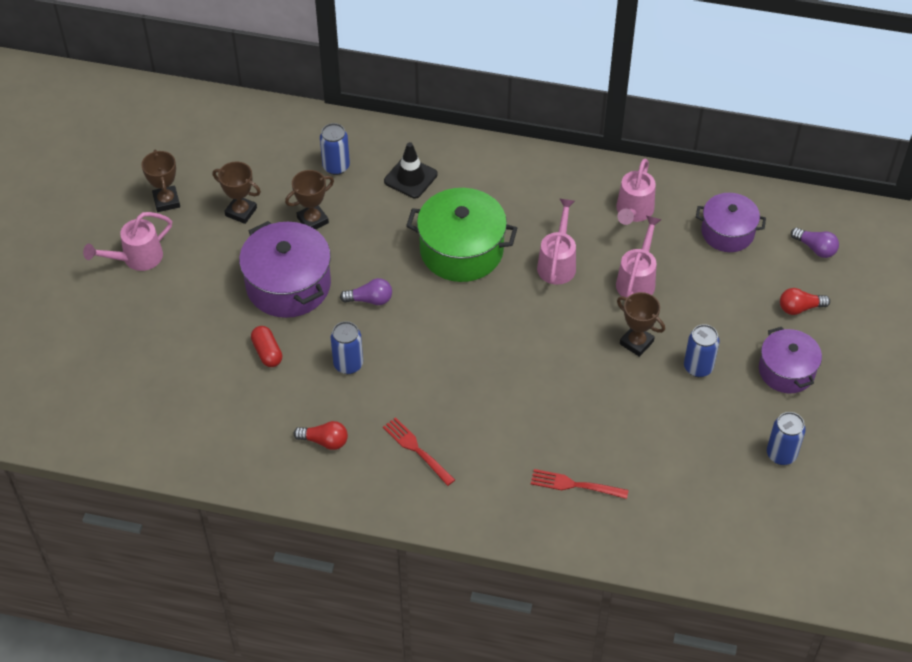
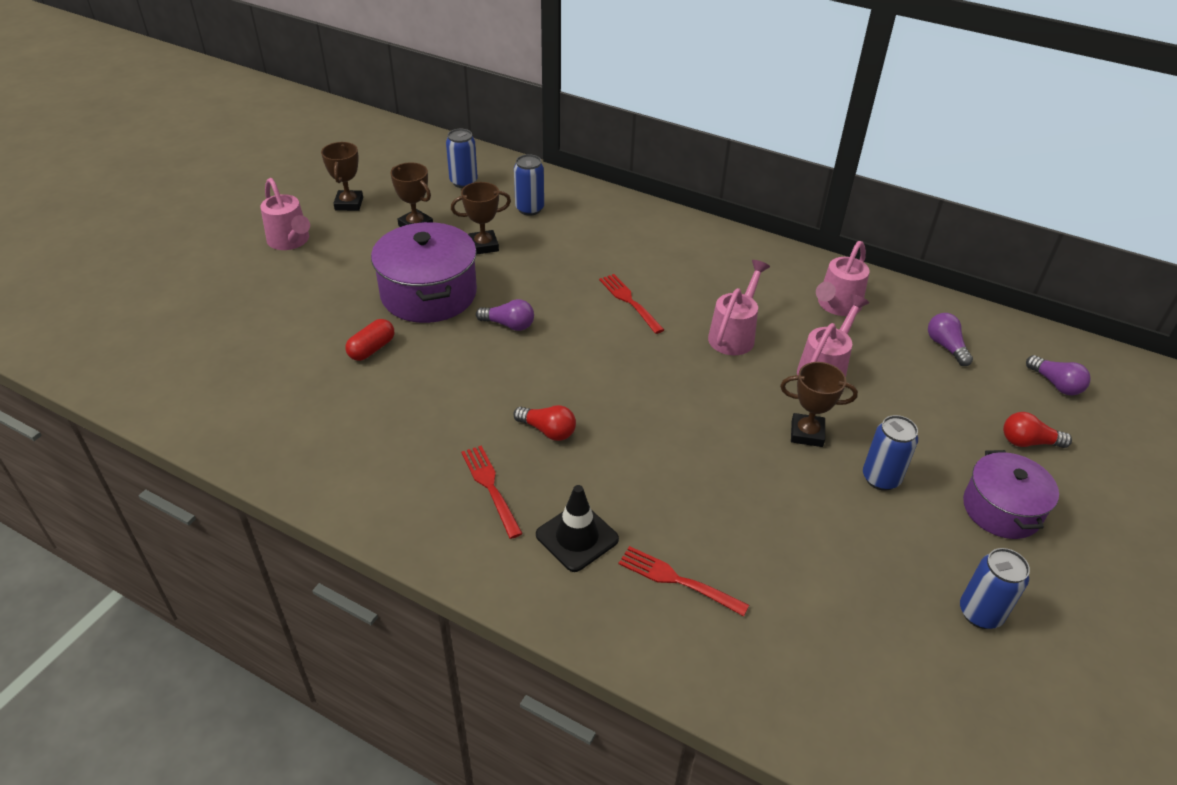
camera: 15 degrees right, 10 degrees down
(137, 258) = (290, 242): pink watering can -> pink watering can turned 105 degrees counterclockwise
(267, 352) = (372, 349): red capsule -> red capsule turned 45 degrees clockwise
(324, 441) = (386, 451): red light bulb -> red light bulb (548, 431)
(348, 364) = (454, 380): blue can -> blue can (463, 182)
(410, 178) = (601, 231): black traffic cone -> black traffic cone (577, 537)
(461, 250) = (629, 301): green pot -> red fork
(636, 342) = (807, 433): brown trophy -> brown trophy turned 45 degrees counterclockwise
(727, 232) = (946, 346): purple pot -> purple light bulb

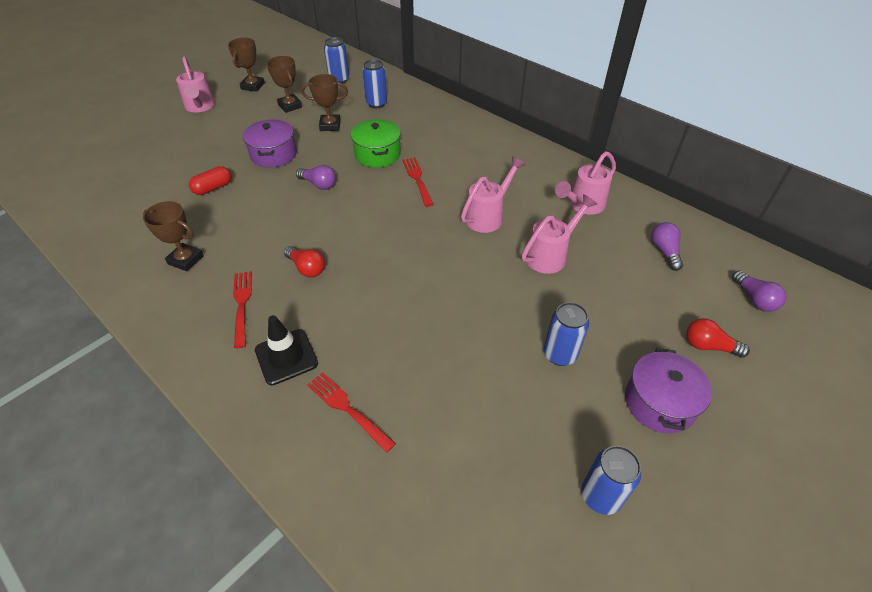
camera: 15 degrees right, 5 degrees up
(429, 294) = (273, 154): purple pot -> purple pot, size x0.64
(564, 276) = (377, 154): none -> green pot
(807, 433) = (512, 305): brown trophy -> brown trophy (186, 260)

